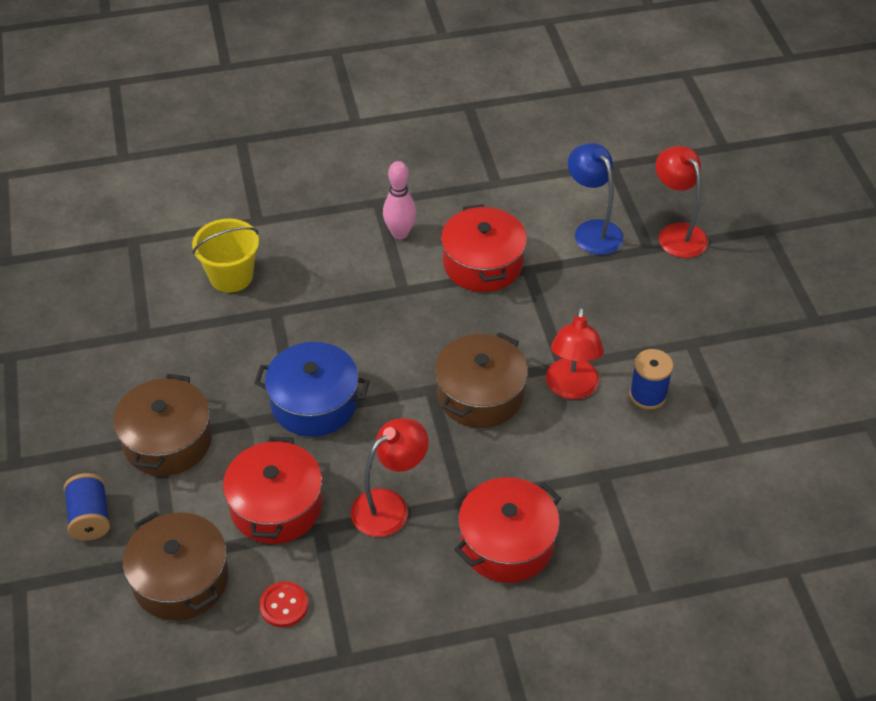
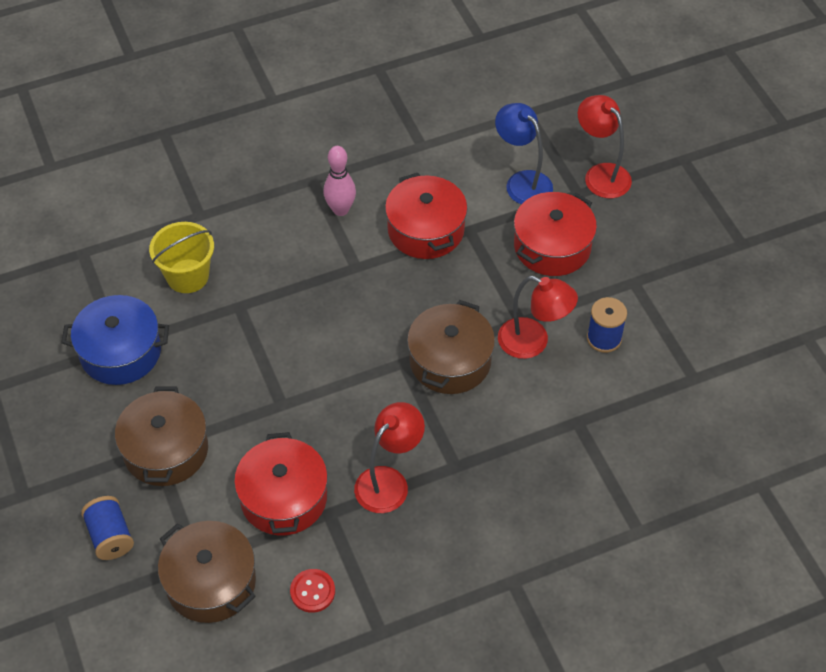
camera: 10 degrees left, 5 degrees up
(314, 403) = (296, 392): blue pot -> blue pot (120, 352)
(507, 543) = (503, 500): red pot -> red pot (552, 246)
(571, 388) = (533, 342): red lamp -> red lamp turned 60 degrees counterclockwise

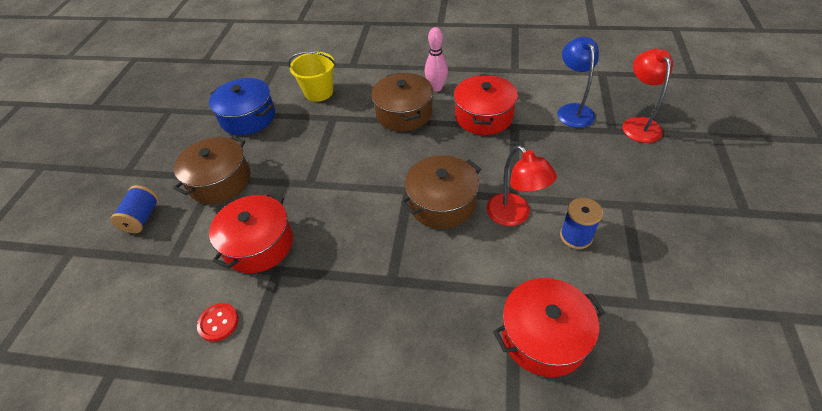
camera: 35 degrees right, 5 degrees down
(211, 582) = (165, 279): brown pot -> brown pot (404, 113)
(389, 481) = (335, 267): red lamp -> none
(552, 246) = (571, 157): red pot -> red pot (543, 336)

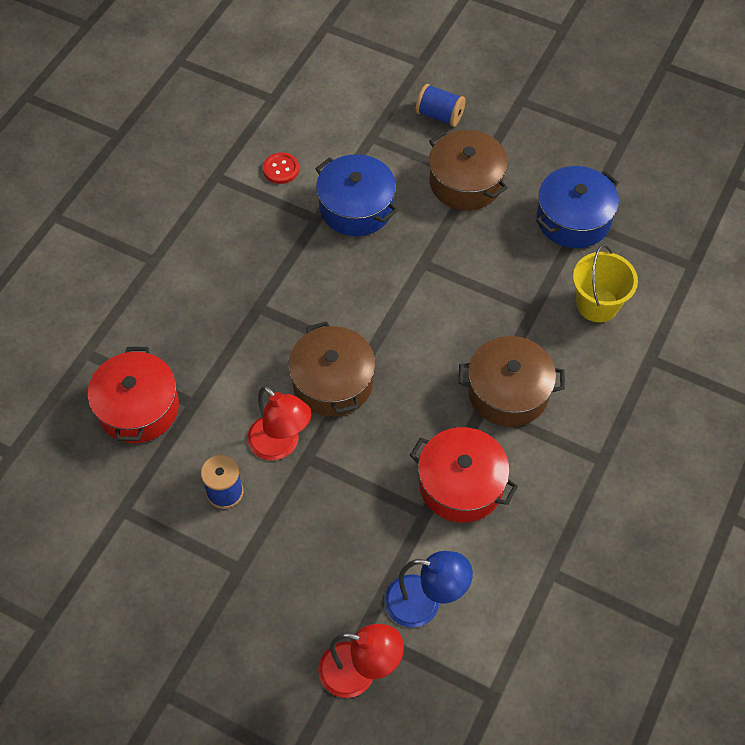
camera: 105 degrees right, 10 degrees up
(258, 244) = (356, 207): red pot -> blue pot
(436, 88) = (549, 449): pink bowling pin -> none
(514, 216) = (280, 445): red lamp -> red lamp turned 120 degrees counterclockwise

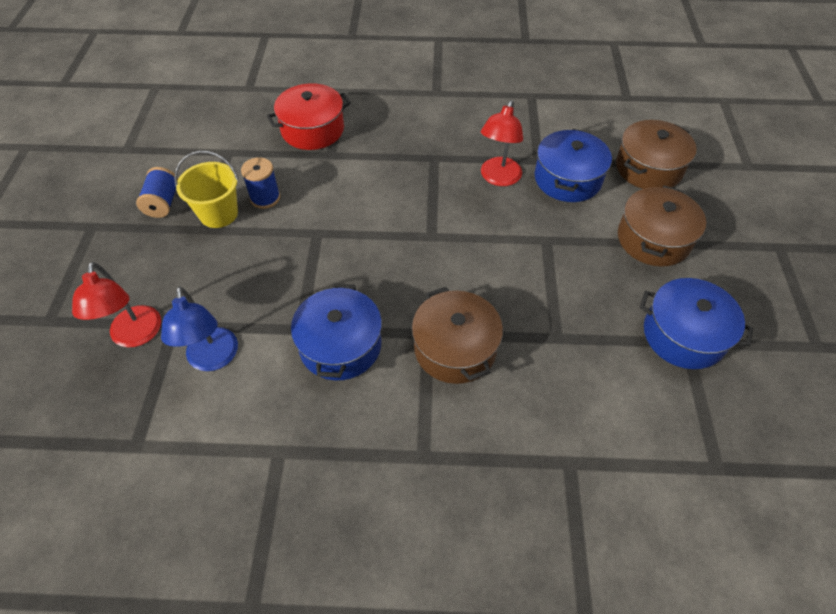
camera: 65 degrees right, 5 degrees down
(280, 445) = (320, 214): red lamp -> red lamp (498, 178)
(281, 169) = (566, 125): red button -> none
(332, 382) = (393, 224): brown pot -> brown pot (648, 168)
(439, 115) = (707, 197): blue spool -> blue spool (163, 203)
(461, 484) = (340, 345): red pot -> blue pot
(597, 304) = (601, 390): yellow bucket -> yellow bucket (218, 213)

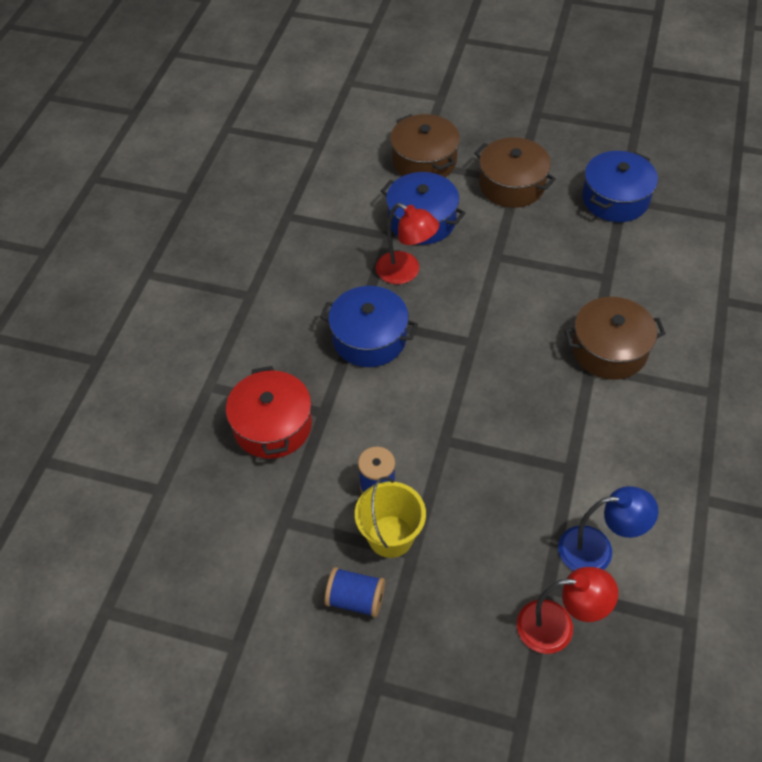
camera: 75 degrees left, 0 degrees up
(340, 345) = (594, 437): blue pot -> blue pot (369, 338)

